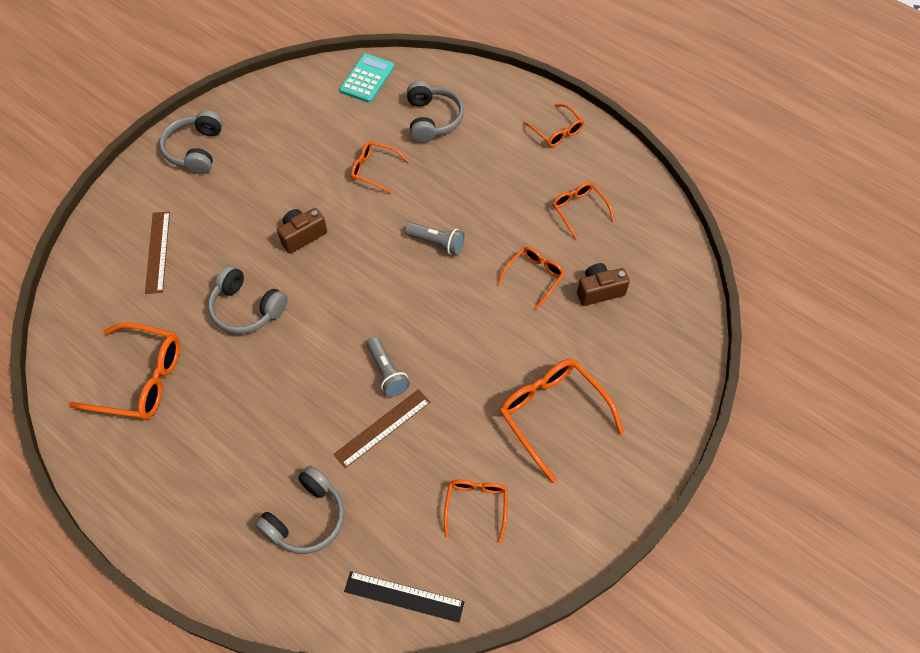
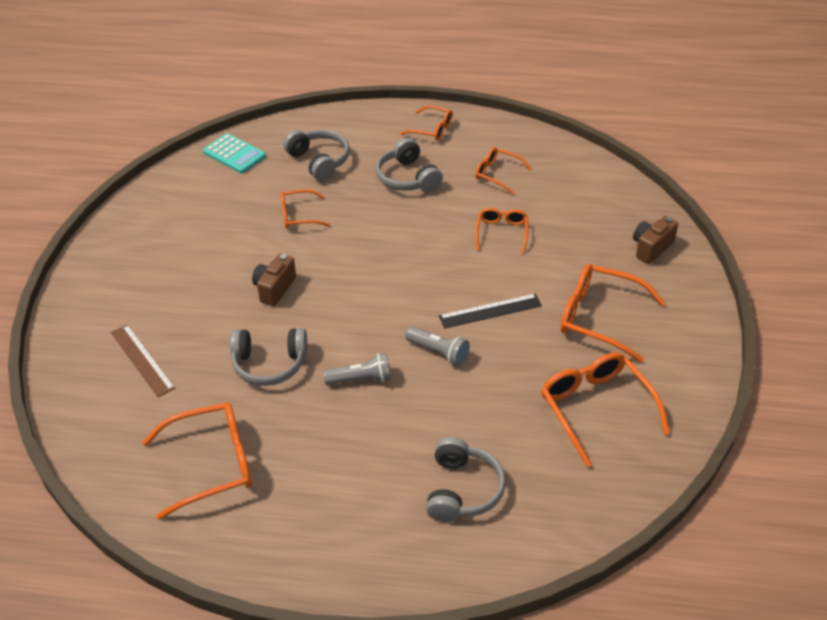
camera: 30 degrees left, 15 degrees down
(195, 150) = (112, 268): grey headphones -> grey headphones (407, 178)
(367, 79) = (234, 154): turquoise calculator -> turquoise calculator turned 135 degrees clockwise
(382, 428) = (470, 393): brown ruler -> none
(404, 596) = (595, 501): black ruler -> black ruler (490, 311)
(437, 243) = (400, 244): grey flashlight -> grey flashlight (361, 379)
(476, 506) = (596, 408): orange glasses -> orange glasses, size x1.72
(599, 291) = (561, 220): brown camera -> brown camera (651, 248)

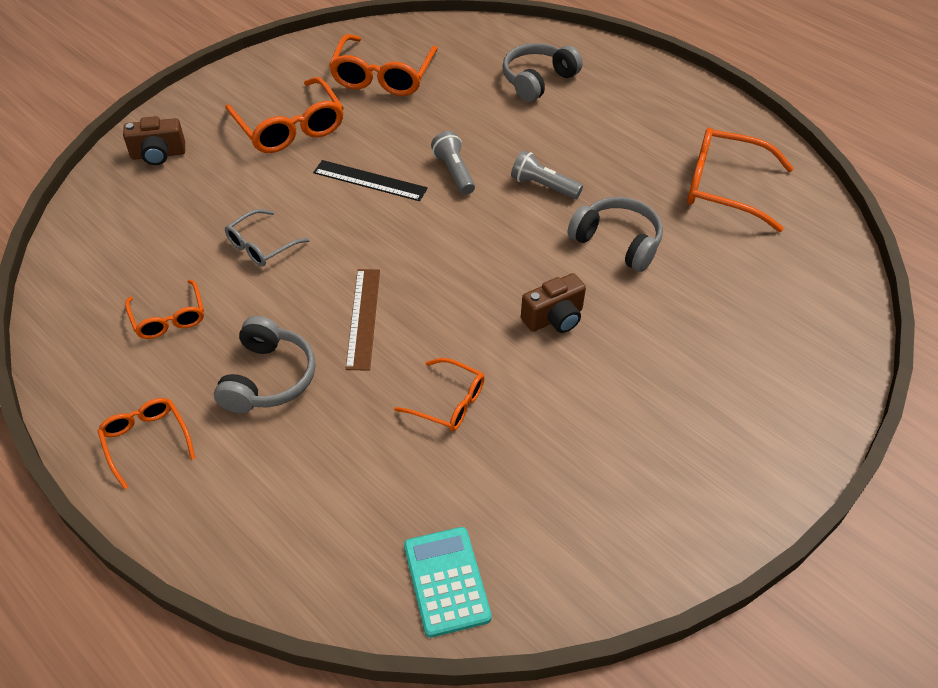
camera: 145 degrees left, 5 degrees up
(142, 360) = (747, 315): brown ruler -> brown ruler (363, 318)
(319, 161) = (343, 482): grey headphones -> none
(502, 233) = (261, 246): orange glasses -> grey glasses

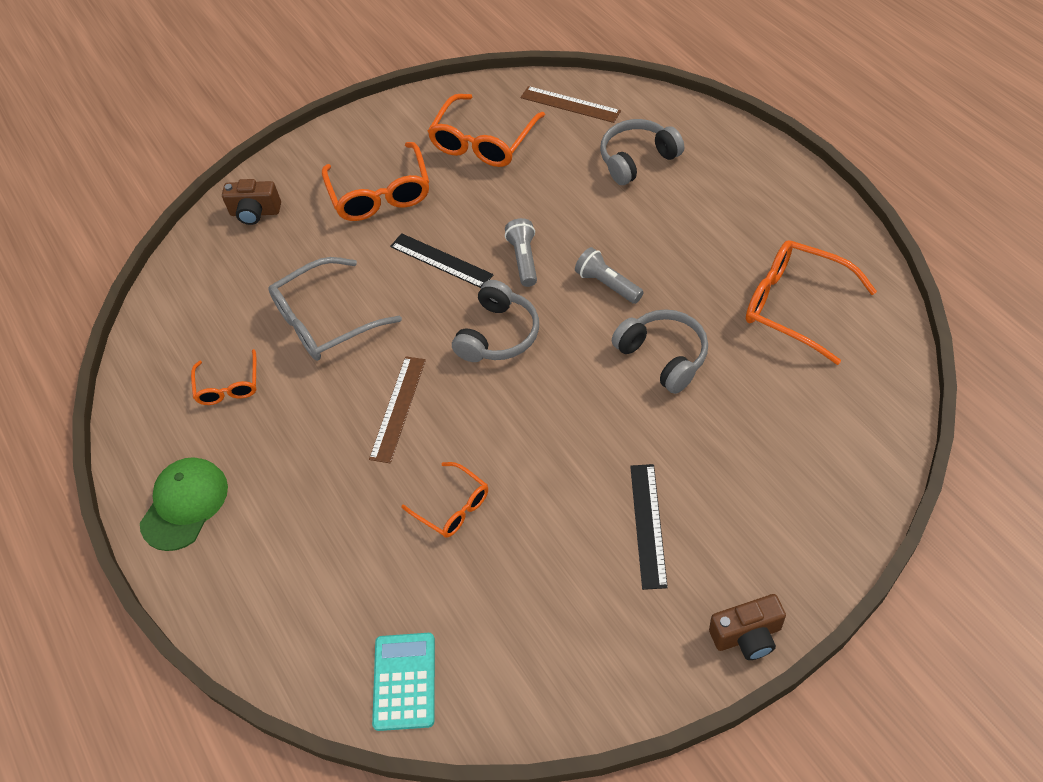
camera: 20 degrees right, 5 degrees up
(146, 441) = (185, 504): orange glasses -> green cap
(261, 246) = (324, 321): grey glasses -> grey glasses, size x1.72
(268, 378) = (300, 458): grey headphones -> grey headphones (498, 334)
(458, 40) = (570, 104): none -> brown ruler
(554, 318) = (576, 432): brown camera -> brown camera (747, 635)
(652, 392) = (648, 525): none -> black ruler

